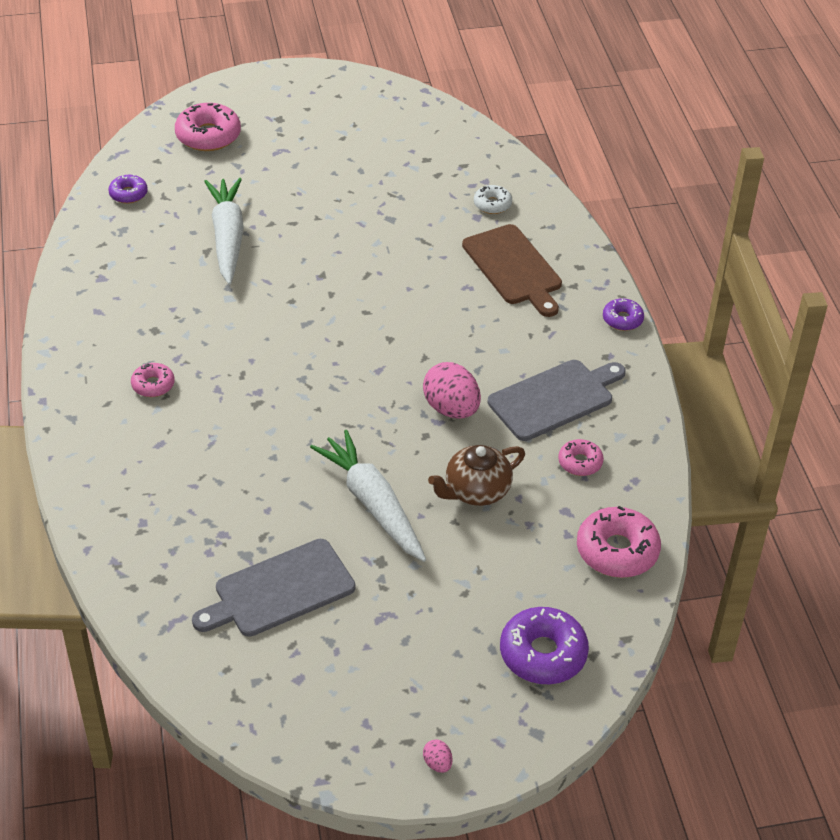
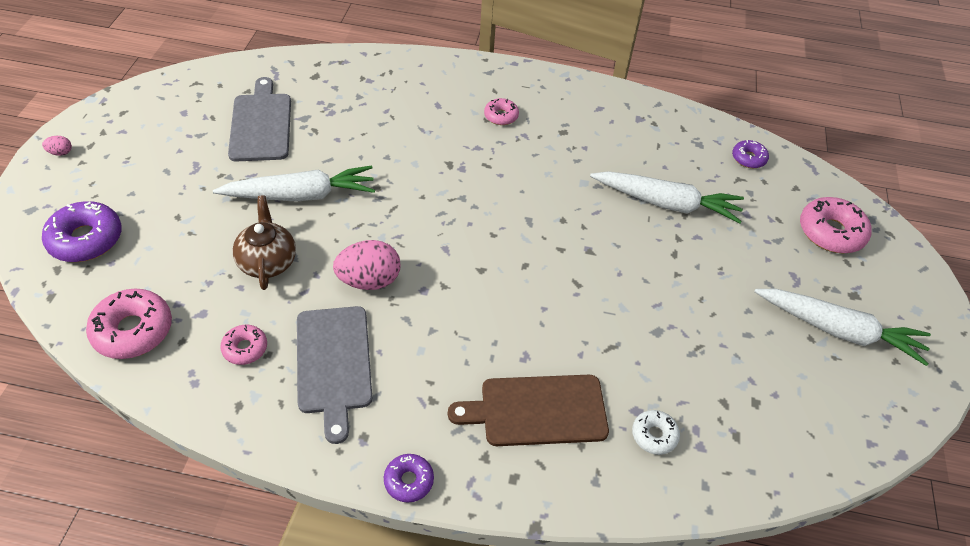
camera: 110 degrees right, 5 degrees up
(325, 124) = (838, 330): none -> white carrot

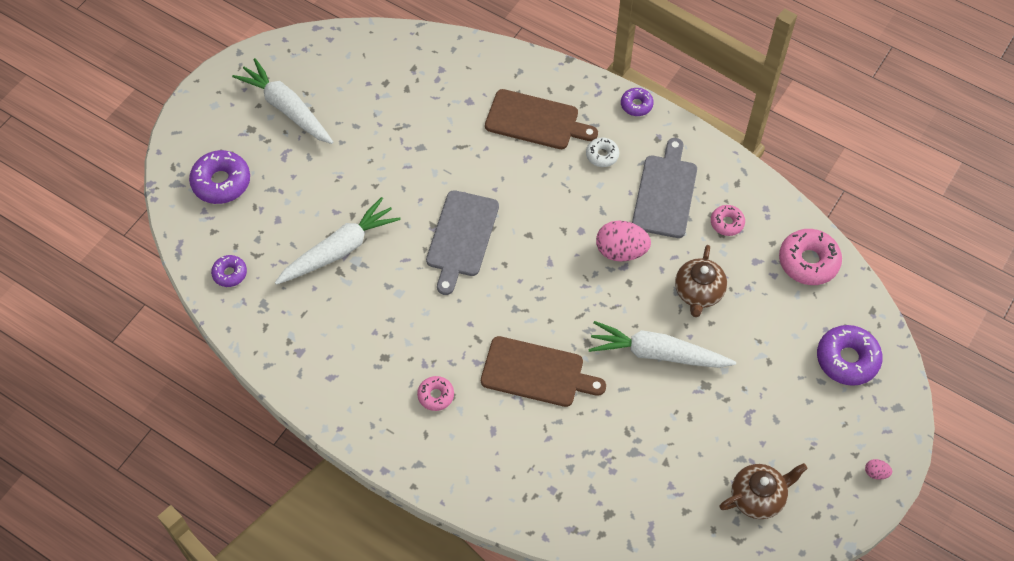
camera: 155 degrees left, 10 degrees up
(180, 112) = (758, 497): none -> brown teapot
(261, 124) = (678, 455): grey cutting board -> grey cutting board (461, 237)
(417, 152) = (537, 373): none -> brown cutting board
(654, 435) = (467, 84): white donut -> white donut (602, 155)
(666, 203) = (339, 249): white carrot -> white carrot turned 105 degrees clockwise
(831, 232) = (221, 182): pink donut -> purple donut

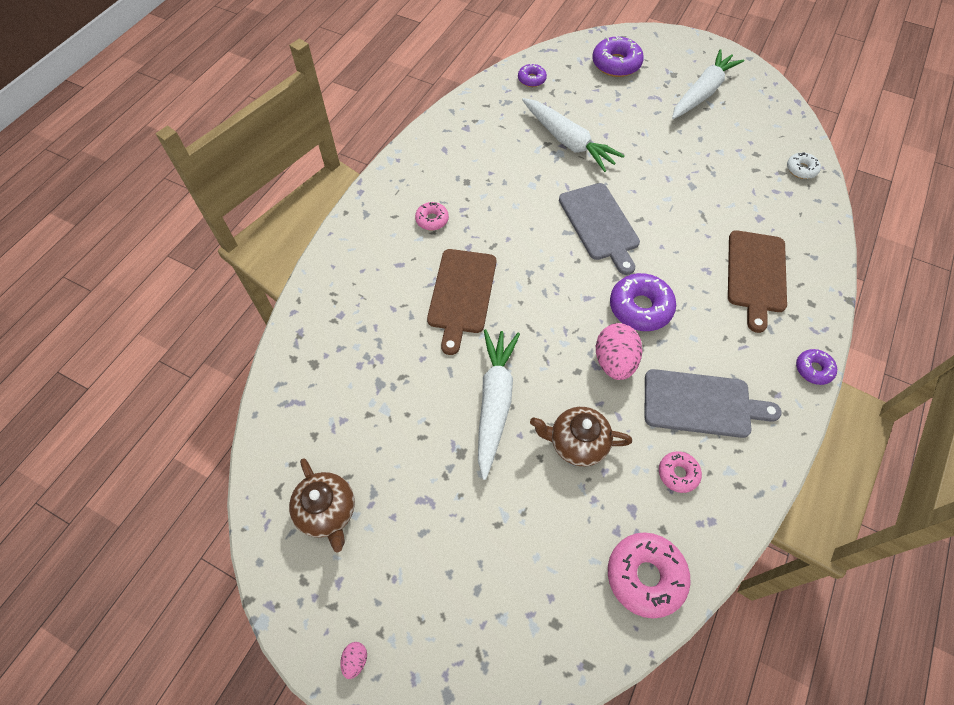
camera: 85 degrees right, 0 degrees up
(461, 237) = (600, 224): grey cutting board -> grey cutting board turned 120 degrees counterclockwise
(602, 155) = (732, 338): white donut -> white donut (801, 169)
(847, 359) = (511, 626): purple donut -> purple donut (640, 307)

